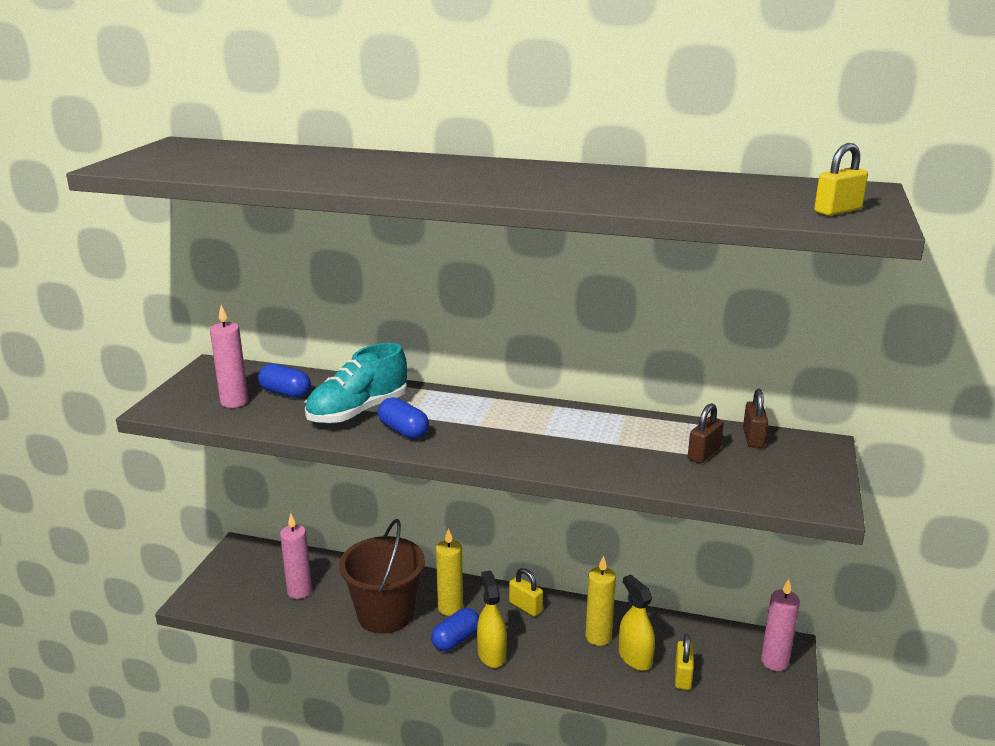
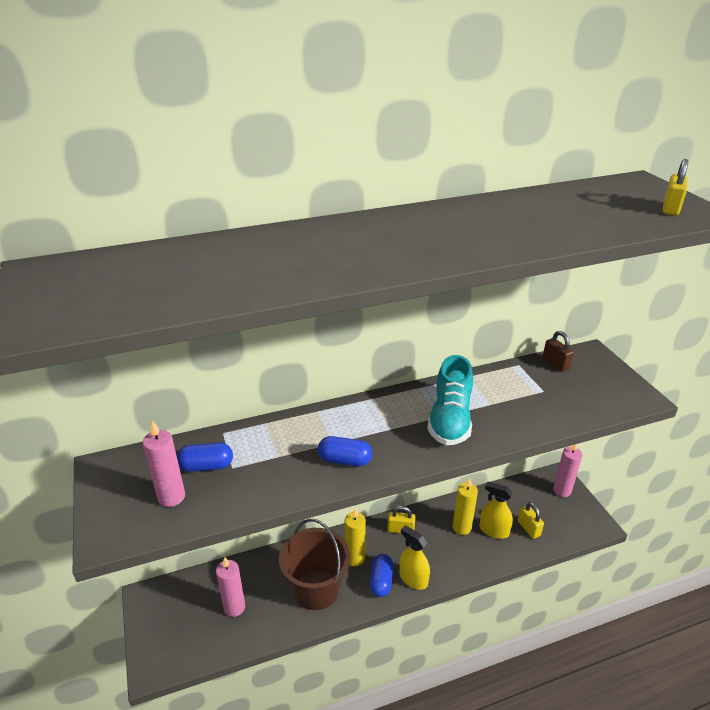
camera: 35 degrees left, 10 degrees up
(358, 412) = (289, 458): turquoise shoe -> turquoise shoe (450, 420)
(704, 454) = (545, 389): brown padlock -> none

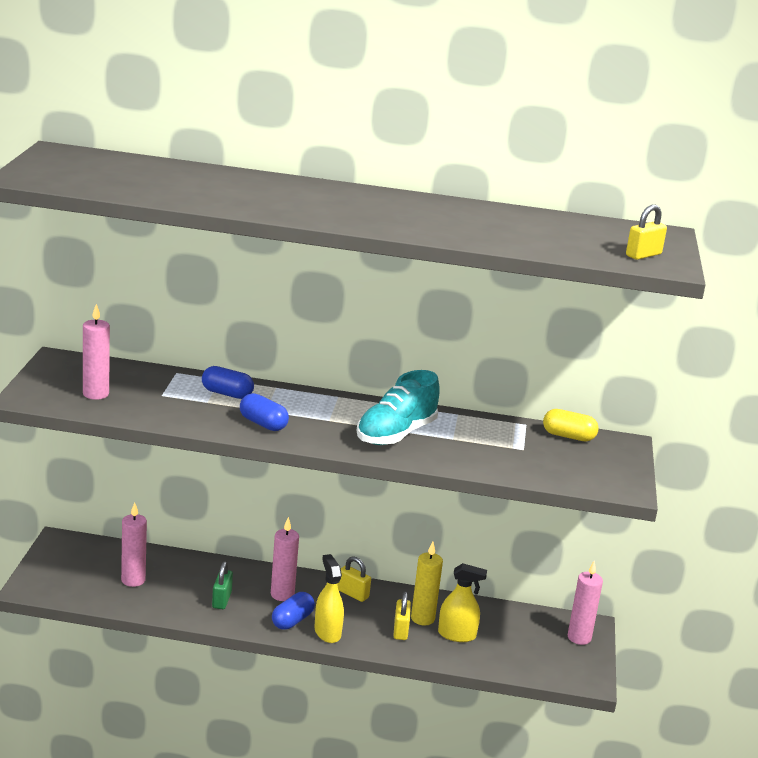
camera: 25 degrees right, 10 degrees down
(206, 466) = (141, 387): blue capsule -> blue capsule (227, 394)
(316, 589) = (221, 600): brown bucket -> green padlock
(355, 558) = (282, 594): yellow candle -> pink candle
(494, 530) = (457, 635): yellow spray bottle -> yellow spray bottle turned 135 degrees clockwise
(528, 528) = (500, 649): yellow padlock -> yellow padlock (400, 630)
(555, 364) = (568, 436): brown padlock -> yellow capsule

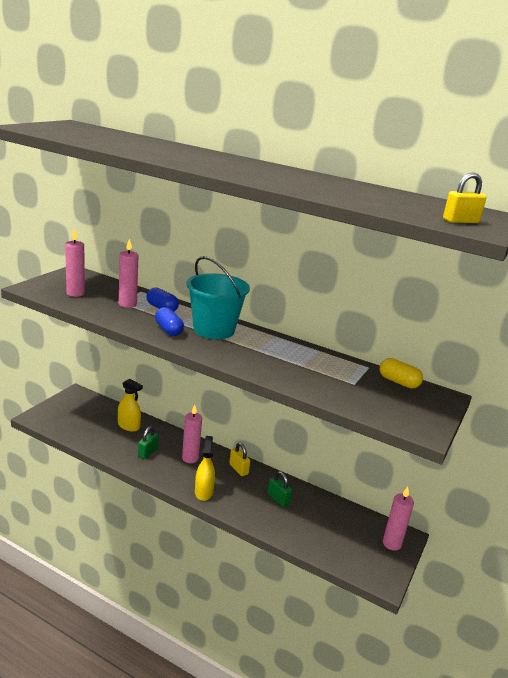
camera: 20 degrees right, 0 degrees up
(133, 580) = (101, 427): pink candle -> pink candle (127, 304)
(292, 621) = (185, 478): blue capsule -> none
(316, 411) = (214, 330): none -> turquoise bucket
(396, 434) = (260, 354): turquoise shoe -> none
(400, 630) = (257, 503): yellow padlock -> none
(422, 618) = (278, 499): yellow candle -> green padlock
(457, 635) = (296, 517): yellow spray bottle -> yellow spray bottle (129, 426)

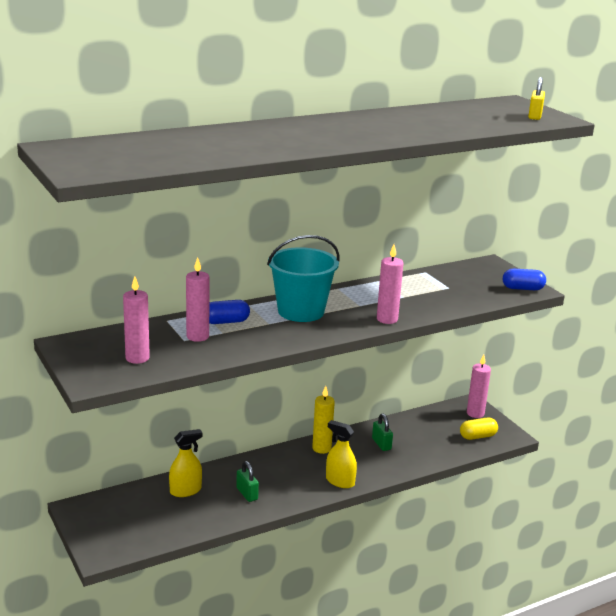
camera: 55 degrees left, 0 degrees up
(168, 330) = (283, 333): blue capsule -> blue capsule (522, 288)
(190, 458) = (280, 470): pink candle -> pink candle (387, 319)
(238, 469) = (321, 448): yellow padlock -> yellow candle
(278, 499) = (381, 444): green padlock -> green padlock turned 75 degrees clockwise
(398, 382) = (458, 270): yellow capsule -> yellow capsule (477, 436)

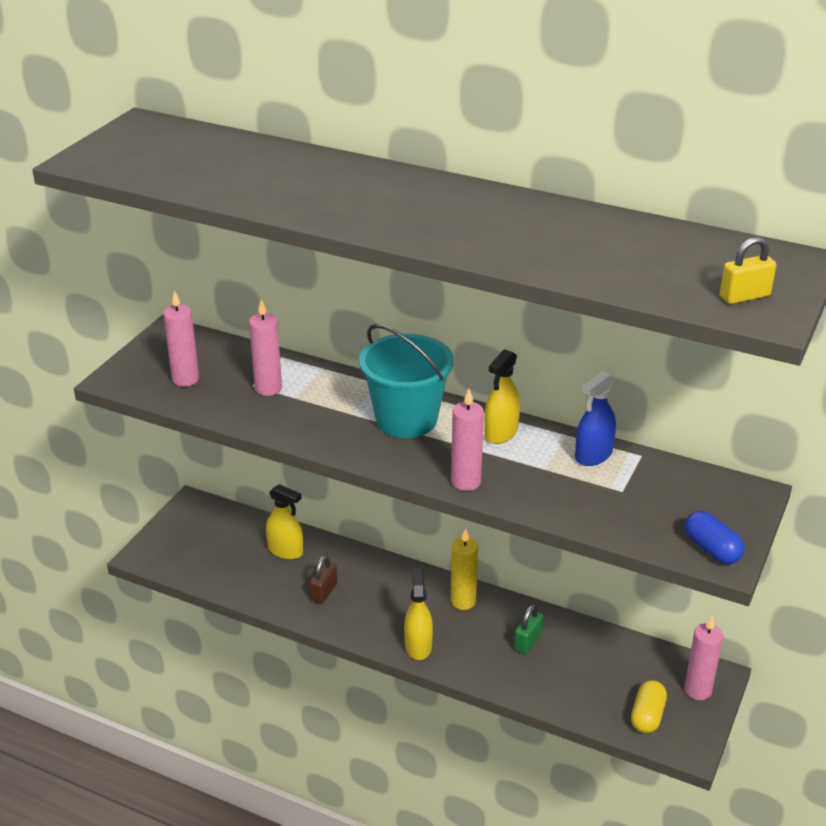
camera: 55 degrees right, 10 degrees up
(226, 322) = (320, 388): blue capsule -> none
(247, 494) = (324, 592): green padlock -> brown padlock
(354, 293) = (501, 433): none -> yellow spray bottle
(409, 281) = (593, 455): none -> blue spray bottle
(477, 436) = (647, 716): yellow capsule -> yellow capsule turned 75 degrees clockwise

